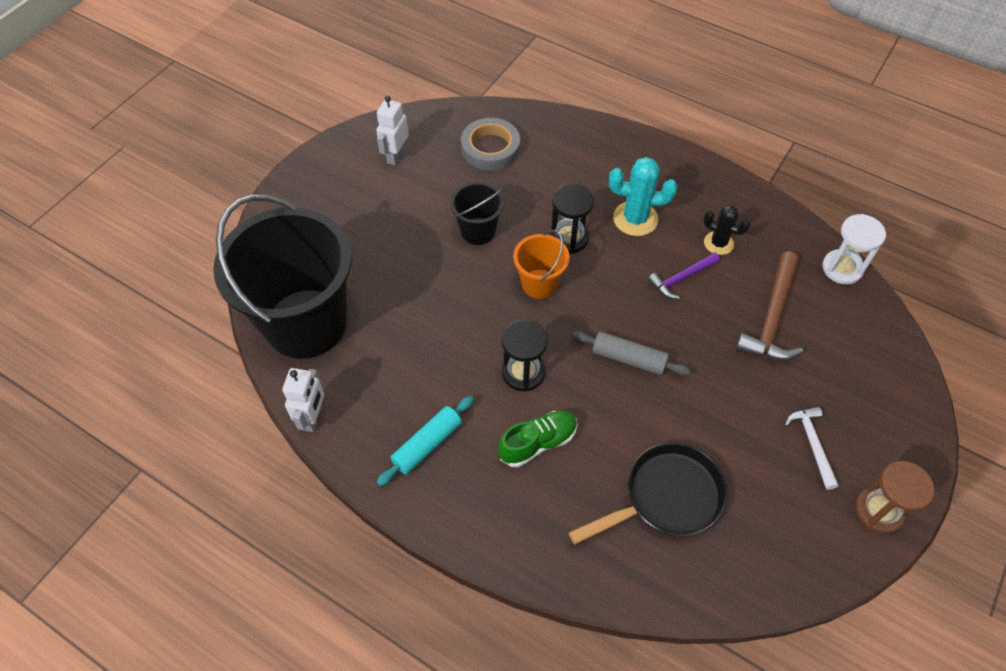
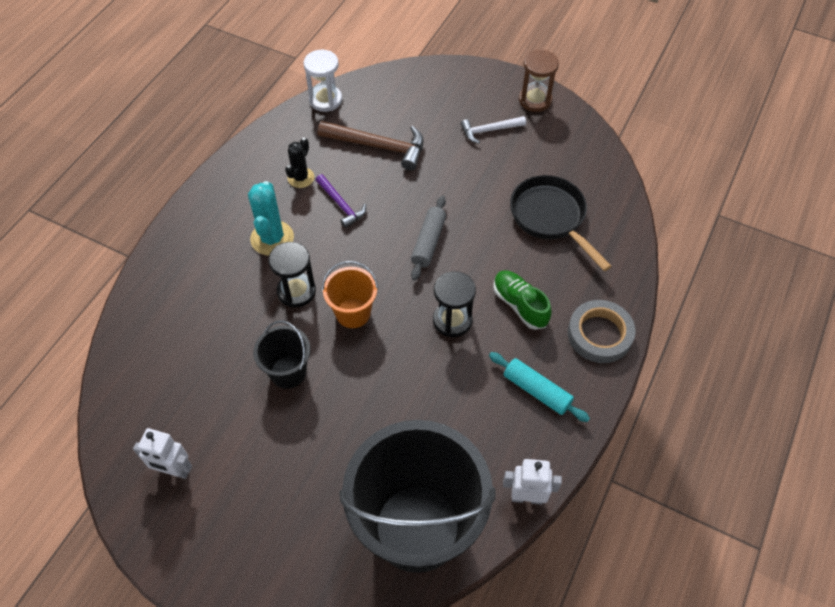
camera: 95 degrees left, 0 degrees up
(490, 148) = (169, 370): grey tape -> grey tape (599, 334)

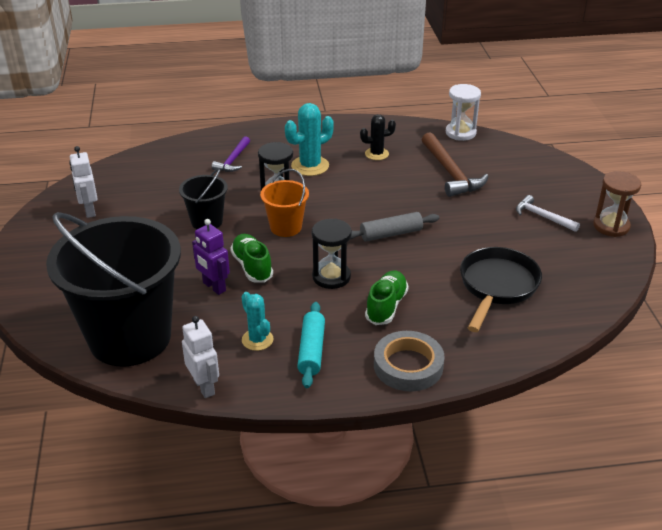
camera: 55 degrees right, 20 degrees down
(341, 205) = (375, 180): purple hammer -> purple hammer (233, 160)
(390, 372) = (252, 266): none -> green shoe
(396, 419) = (214, 287): none -> purple robot
(495, 423) = (257, 340): none -> turquoise cactus

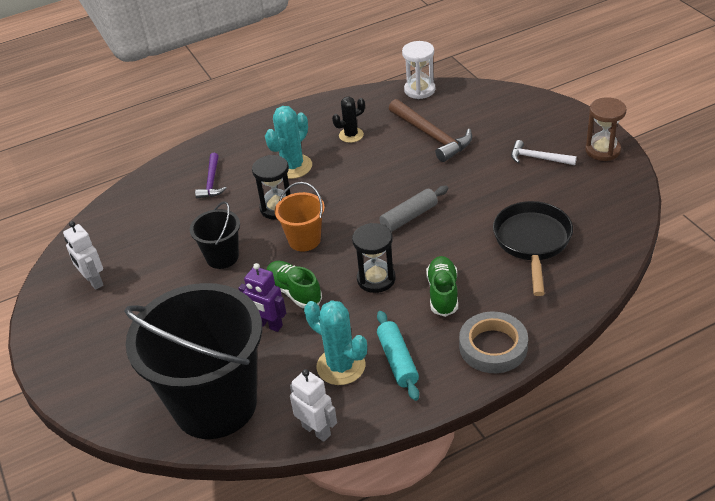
camera: 15 degrees left, 5 degrees up
(257, 340) = (341, 366): turquoise cactus -> turquoise cactus, size x1.54

